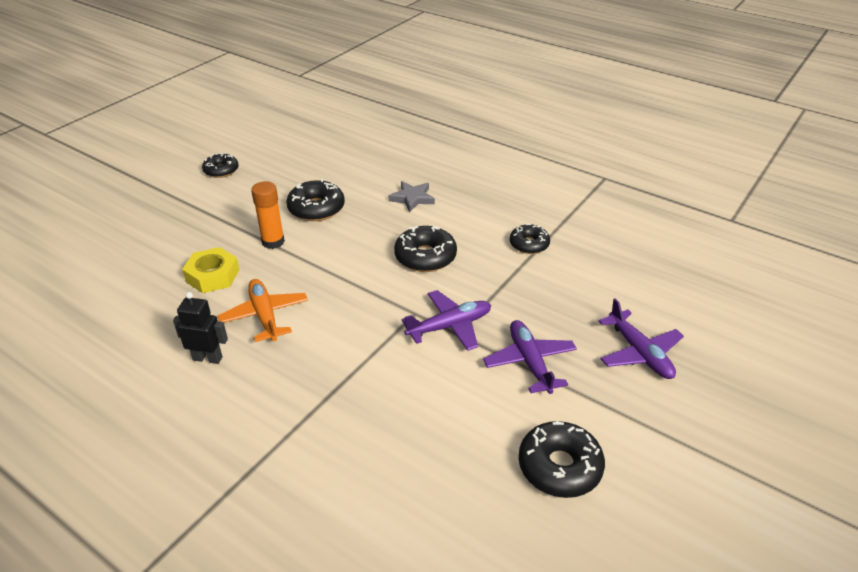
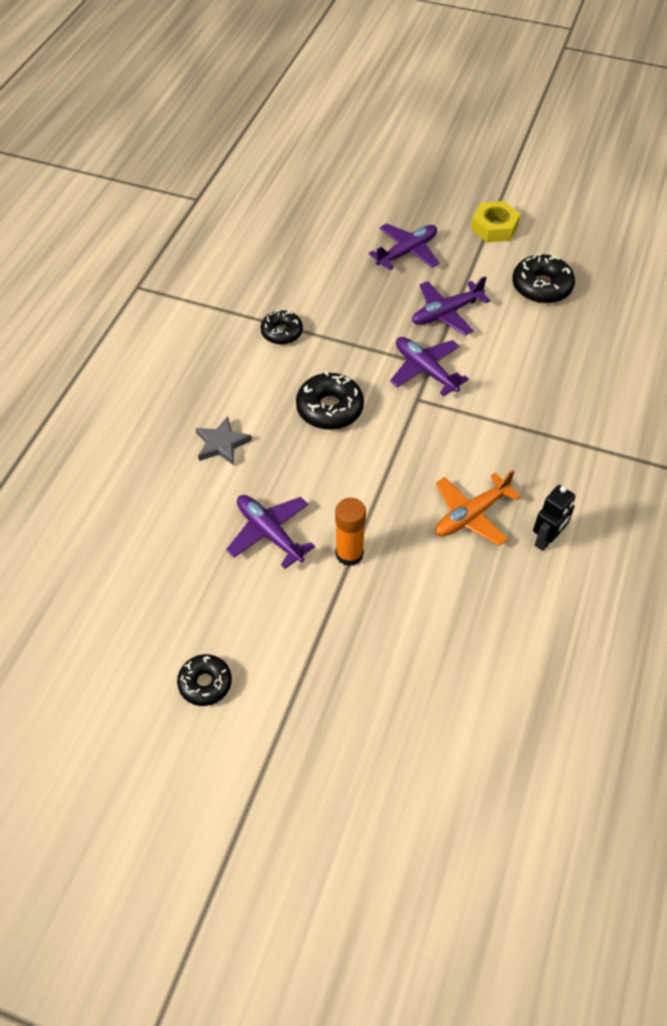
camera: 105 degrees left, 15 degrees up
(207, 358) = (546, 539): black robot -> black robot turned 135 degrees counterclockwise
(213, 276) = (430, 590): yellow nut -> yellow nut (494, 227)
(316, 208) = (269, 533): black donut -> purple plane

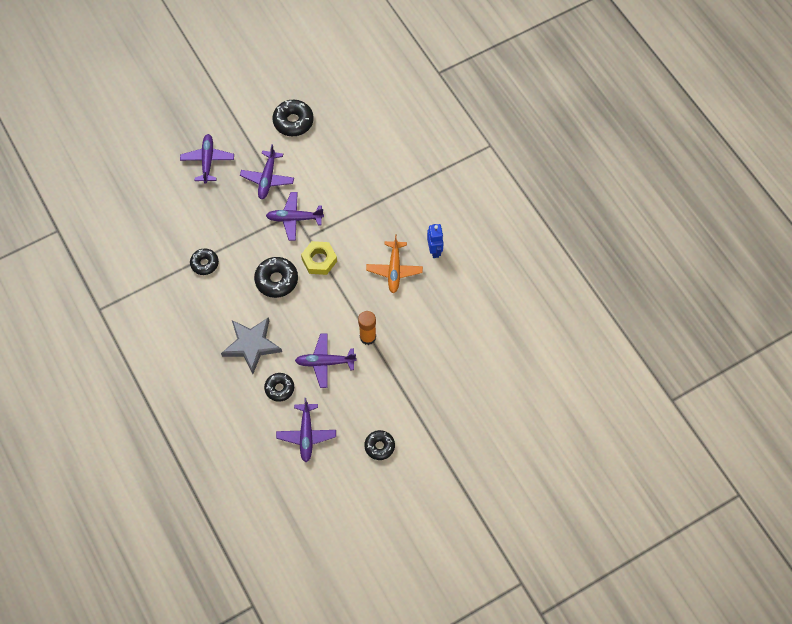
camera: 50 degrees left, 10 degrees up
(150, 585) = (306, 435): none -> purple plane
(189, 511) = (279, 388): none -> black donut
(221, 444) = (251, 345): grey star -> grey star, size x1.63
(494, 227) = (232, 106): yellow nut -> yellow nut (319, 260)
(546, 539) = (434, 250): black robot -> blue robot

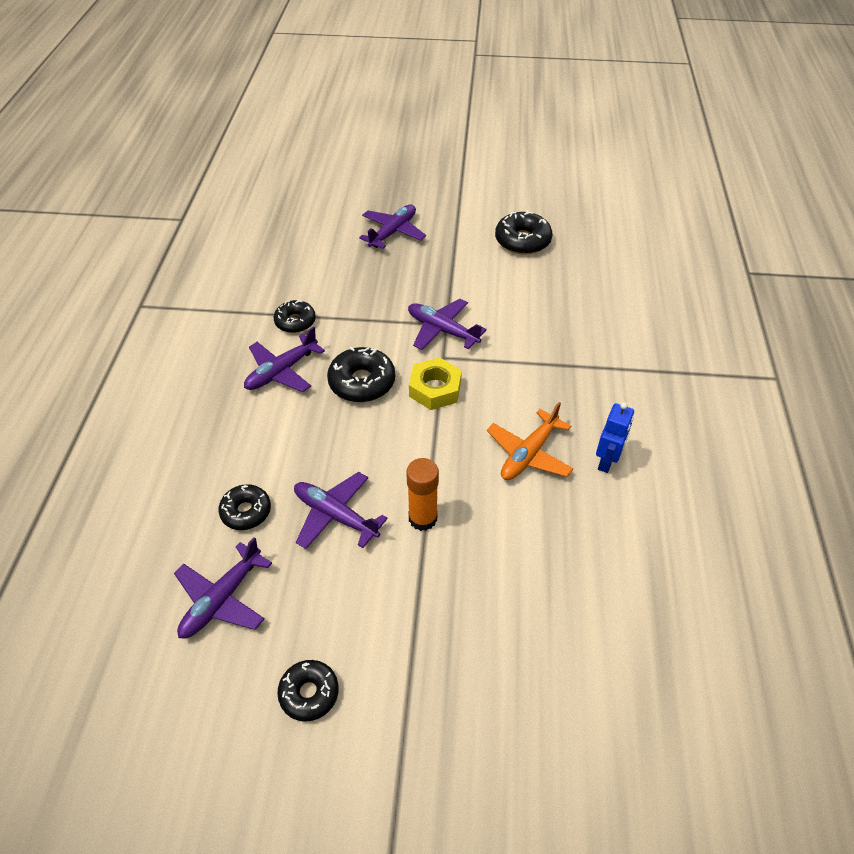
camera: 35 degrees right, 15 degrees down
(251, 345) = (263, 437): grey star -> none
(267, 178) = (445, 277): purple plane -> purple plane (282, 371)

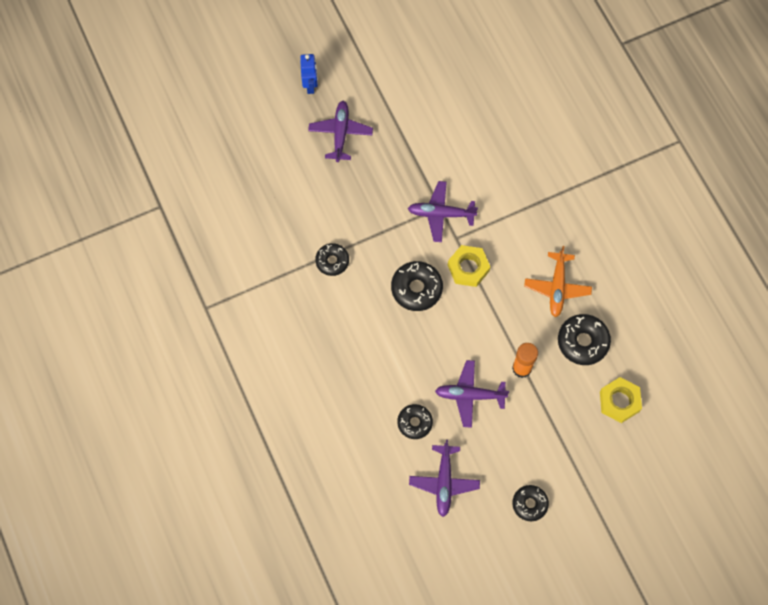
camera: 30 degrees left, 20 degrees up
(282, 371) = (356, 309): purple plane -> none
(522, 241) = (444, 92): black donut -> black donut (583, 342)
(528, 625) = (619, 401): none -> yellow nut
(607, 461) = (606, 267): blue robot -> blue robot (310, 85)

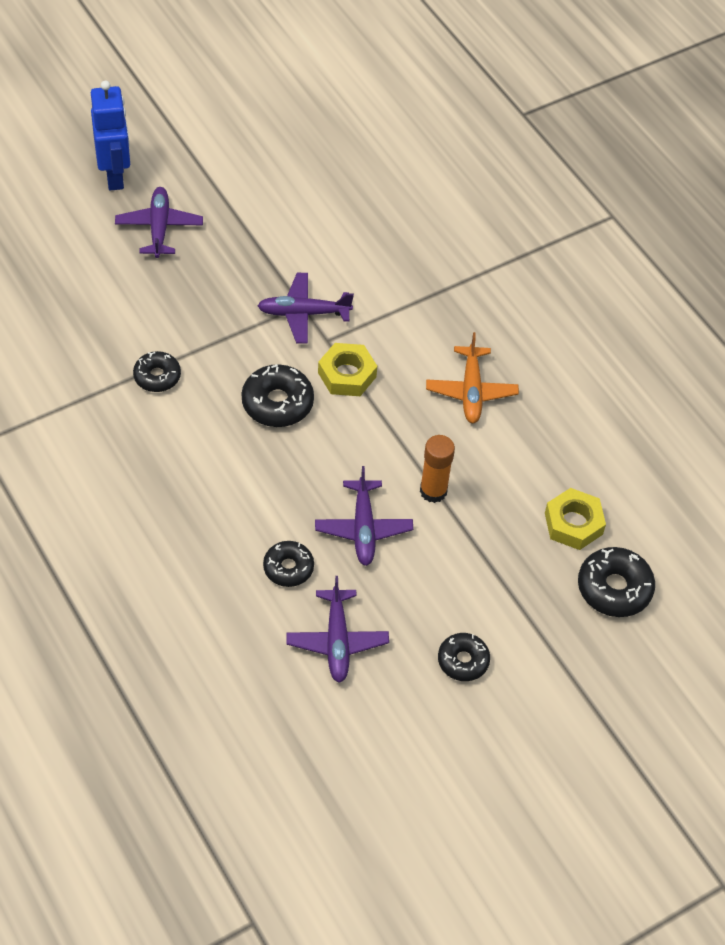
camera: 10 degrees left, 15 degrees down
(310, 85) = (115, 175): blue robot -> blue robot, size x1.58
(469, 395) = (363, 529): purple plane -> purple plane turned 90 degrees counterclockwise
(583, 342) = (514, 454): black donut -> black donut (614, 588)

